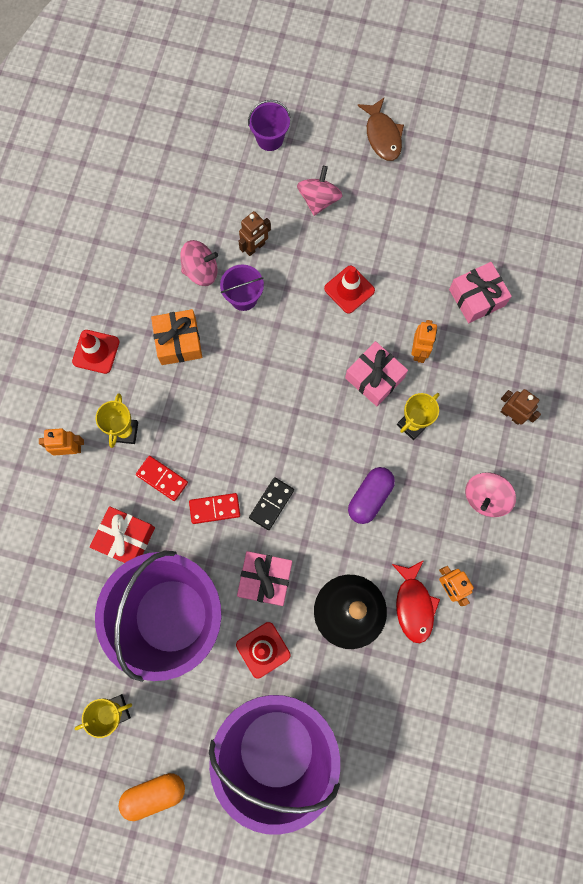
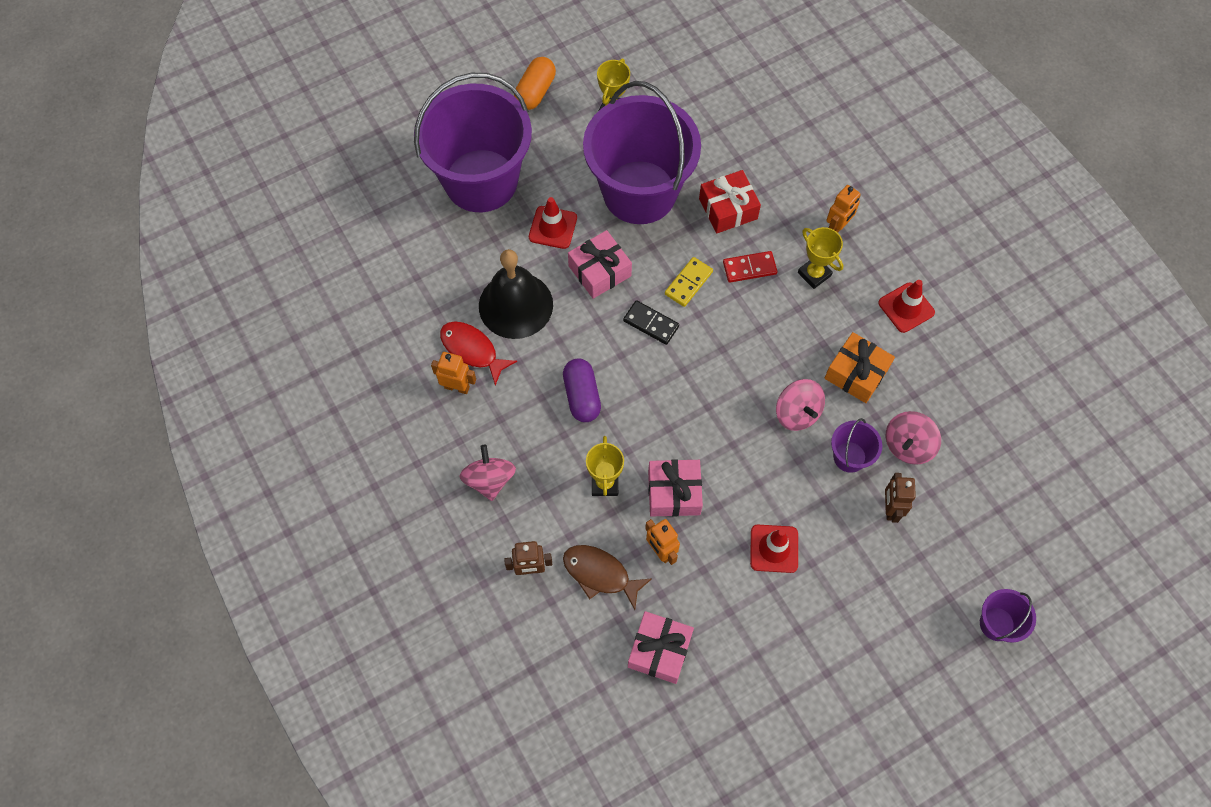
camera: 135 degrees right, 10 degrees down
(214, 509) = (688, 283): red domino -> yellow domino
(271, 504) = (651, 324): black domino -> black domino turned 45 degrees counterclockwise
(319, 200) = (889, 607): pink spinning top -> pink spinning top (797, 413)
(382, 136) = (906, 733): brown fish -> brown fish (600, 574)

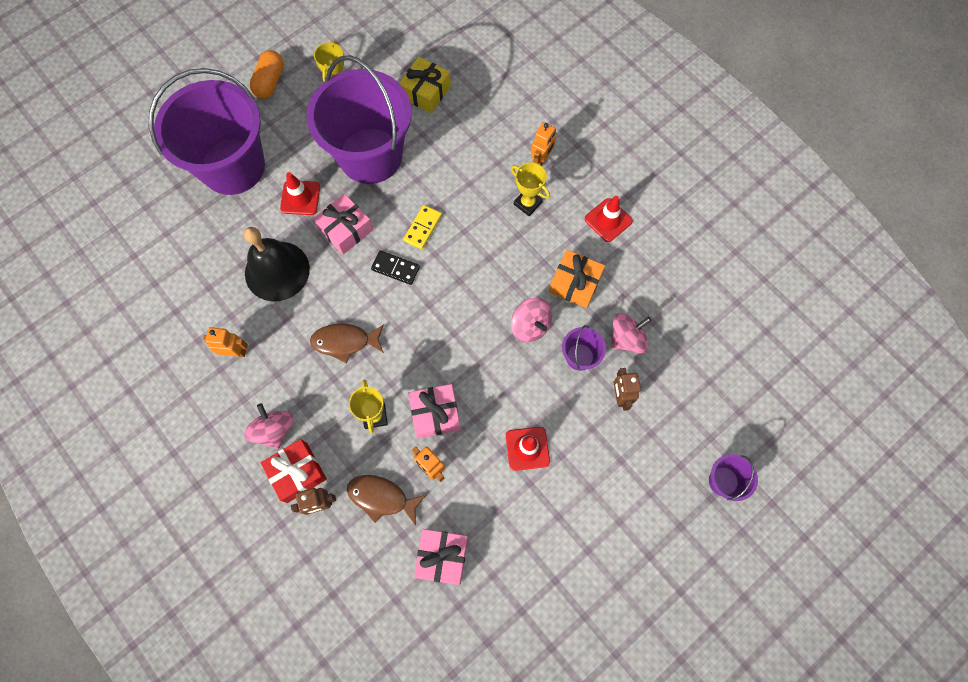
camera: 10 degrees left, 5 degrees up
(472, 350) = (244, 317): red fish -> none
(582, 396) = (345, 342): purple capsule -> brown fish
(713, 129) = (425, 92): none -> yellow gift
(728, 209) = (447, 158): red gift -> red gift (297, 472)
(749, 268) = (472, 207): red domino -> none
(908, 445) = (627, 338): pink spinning top -> pink spinning top turned 150 degrees counterclockwise

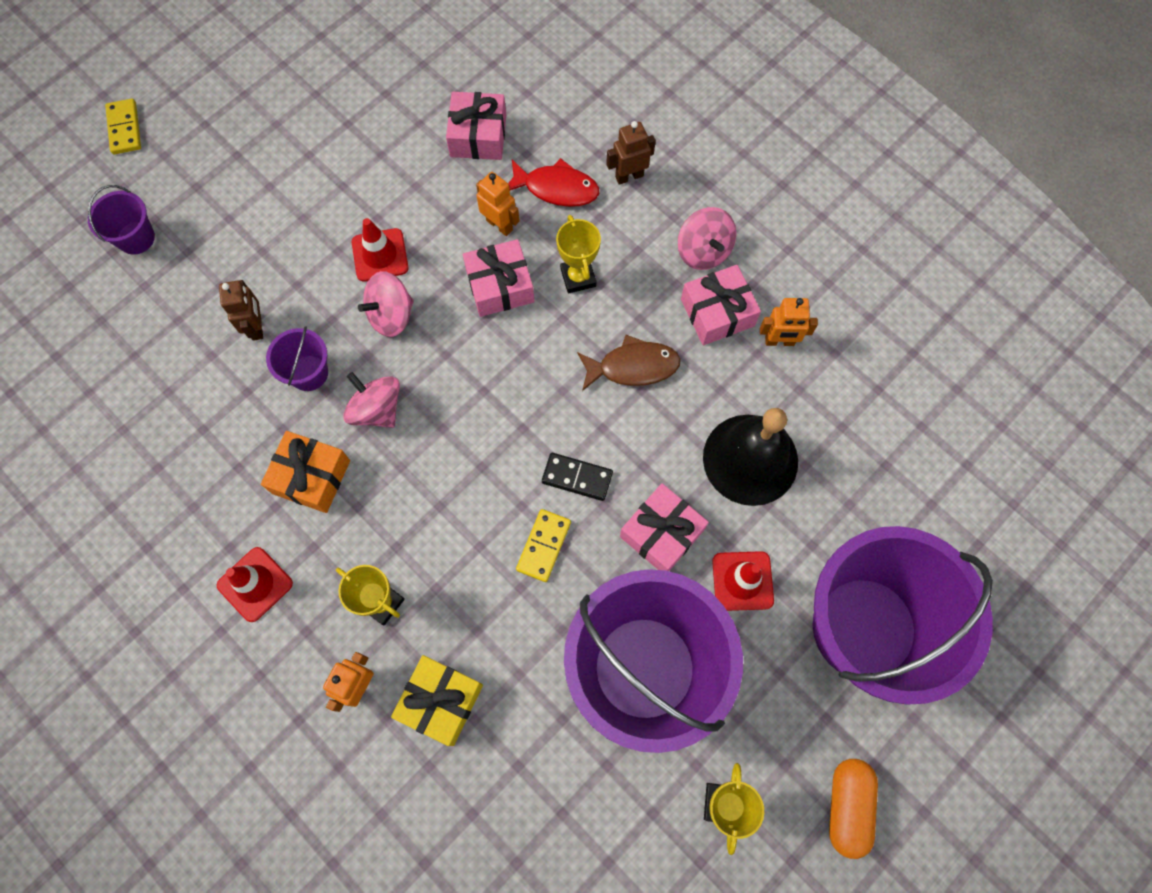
camera: 175 degrees right, 0 degrees up
(275, 378) = (717, 312): none -> pink gift
(297, 472) = (664, 206): red gift -> none
(381, 497) = (556, 188): brown fish -> red fish
(425, 92) = (566, 809): yellow gift -> yellow gift (440, 701)
(627, 338) = (241, 403): pink spinning top -> pink spinning top (391, 315)
(750, 593) = (124, 128): none -> yellow domino

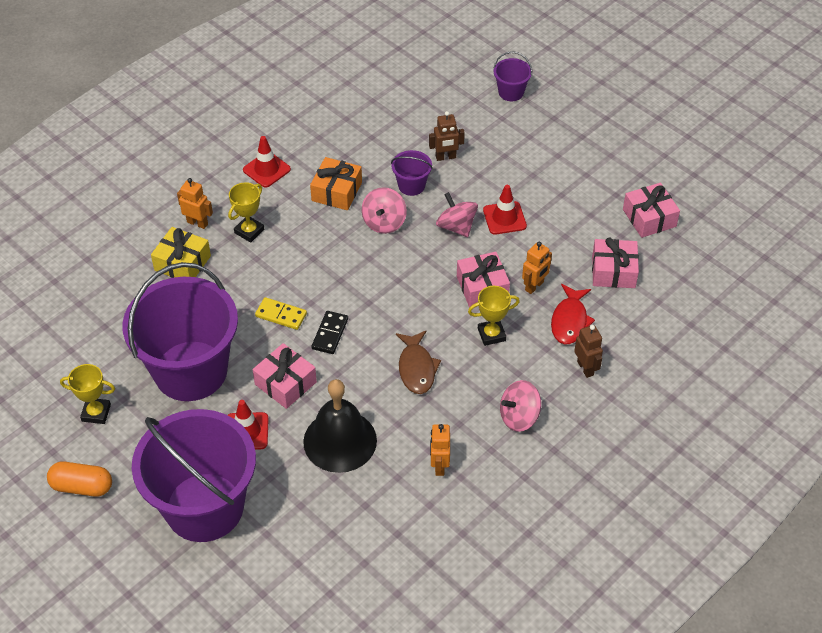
camera: 90 degrees right, 20 degrees down
(124, 128) = (597, 78): yellow domino -> none
(377, 409) = (384, 222): pink spinning top -> pink spinning top turned 150 degrees clockwise
(717, 312) = (464, 424): pink gift -> pink gift (649, 218)

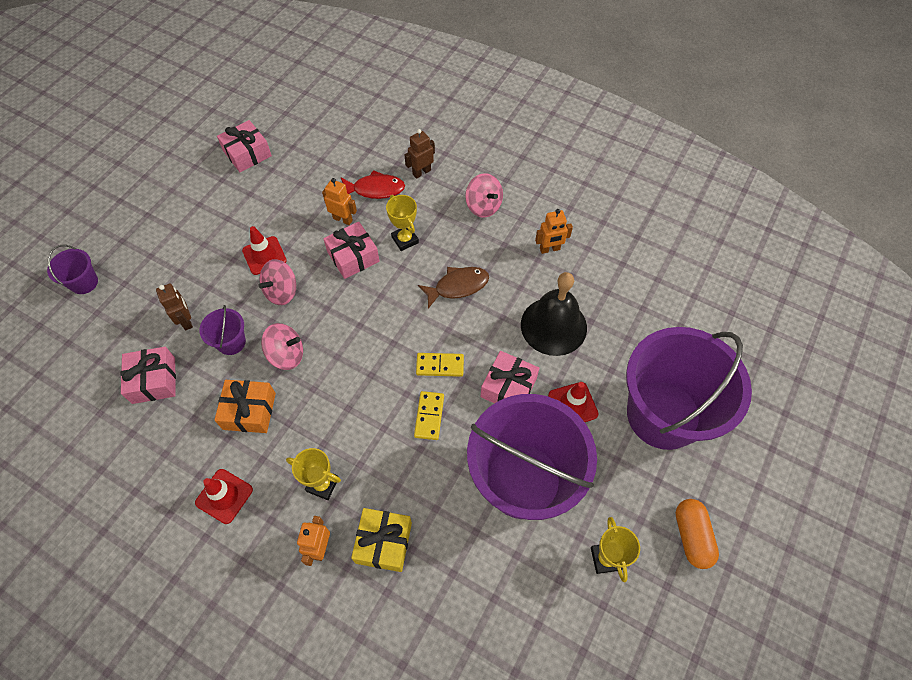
camera: 105 degrees left, 10 degrees up
(330, 334) = (440, 365): black domino -> yellow domino
(613, 271) = (314, 169): pink gift -> pink gift (154, 380)

